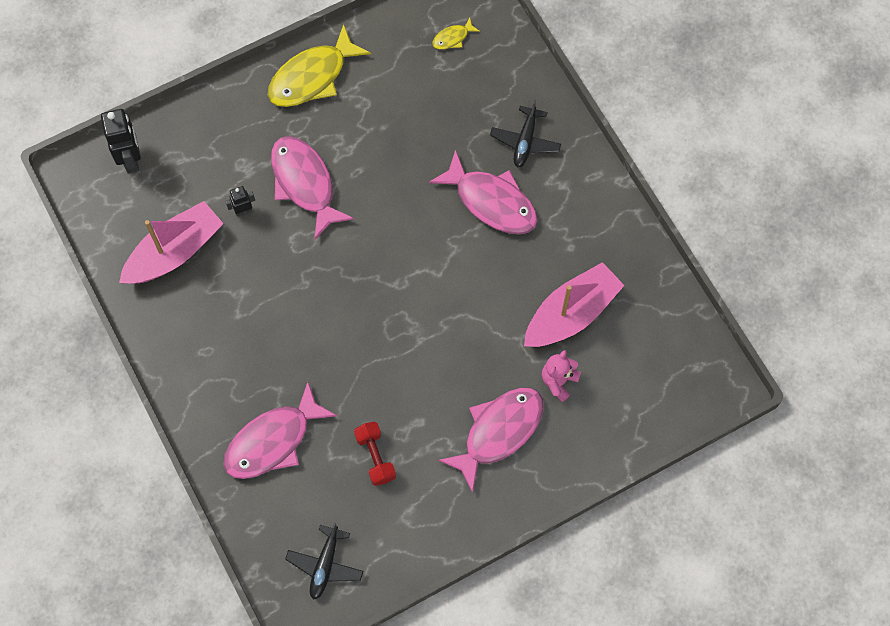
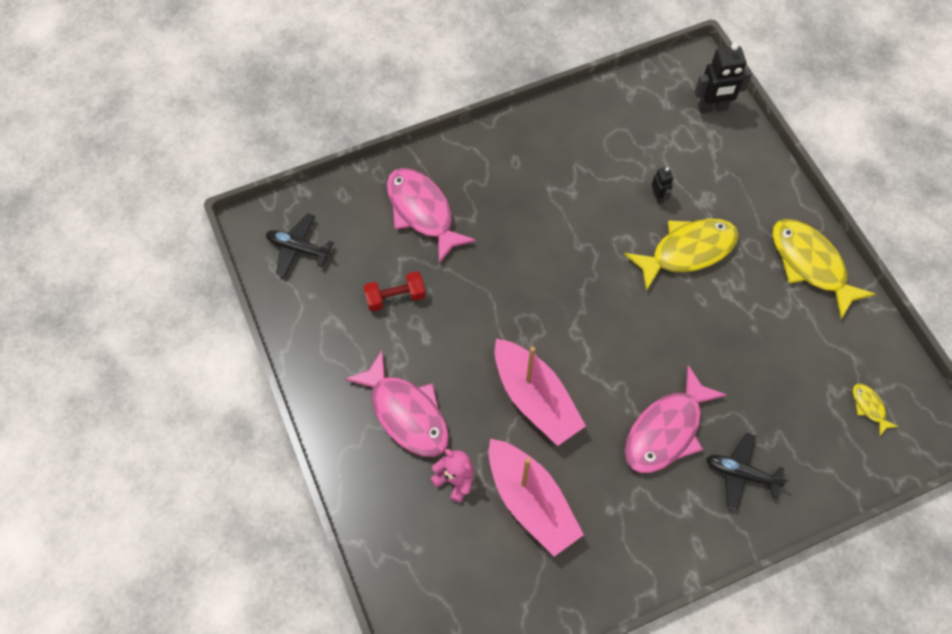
camera: 95 degrees right, 5 degrees down
(174, 252) = (616, 140): pink boat -> pink boat (535, 398)
(305, 183) = (687, 251): pink fish -> yellow fish

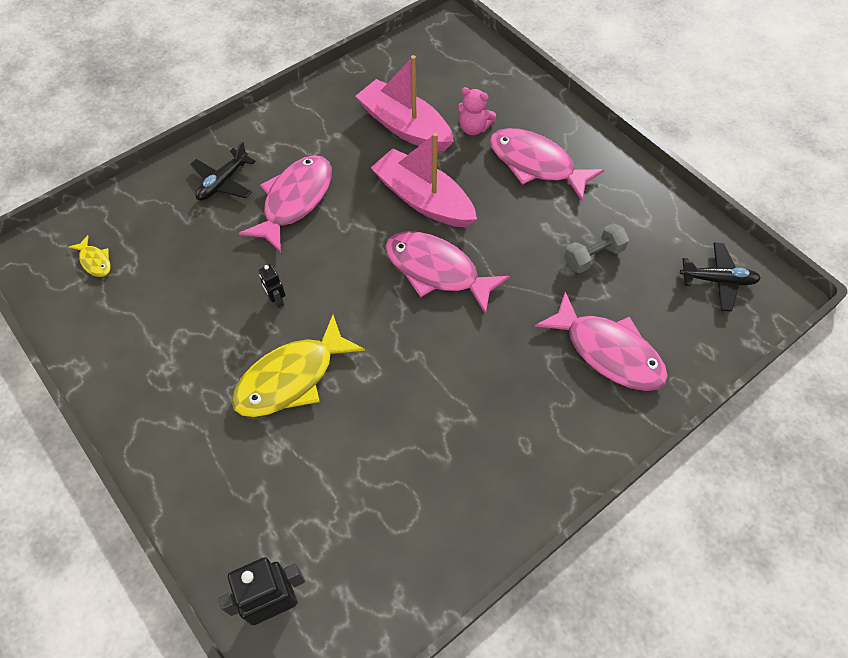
camera: 165 degrees right, 5 degrees down
(395, 297) = (593, 256): red dumbbell -> grey dumbbell
(543, 317) = (437, 271): none -> pink fish
(658, 197) = (335, 439): black robot -> black robot (277, 300)
(741, 474) = (223, 182): black plane -> black plane turned 120 degrees clockwise
(810, 264) = (144, 396): yellow fish -> none

